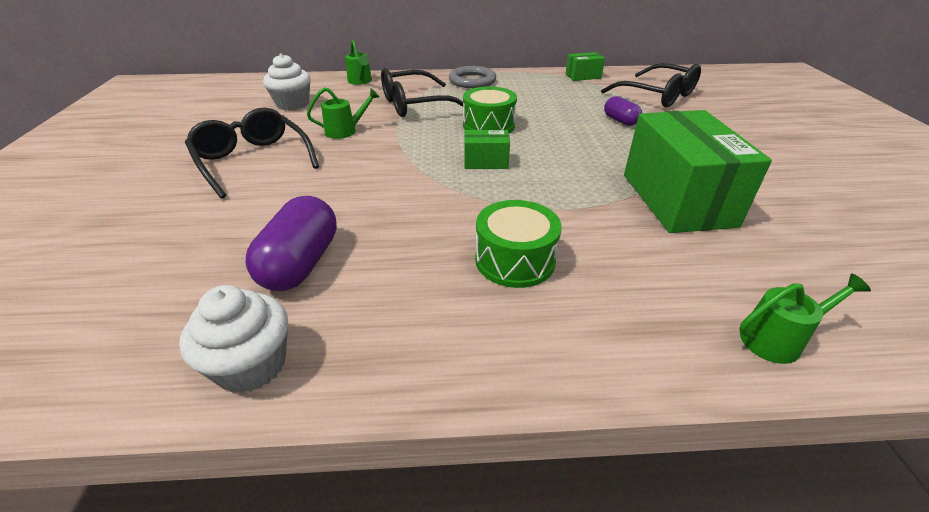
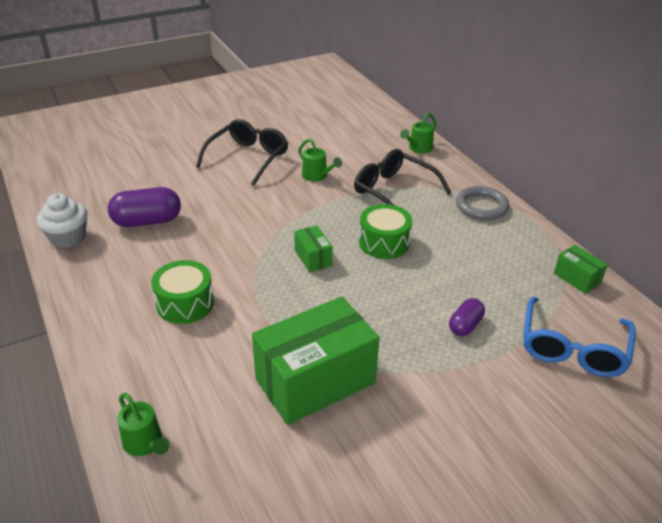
camera: 65 degrees right, 0 degrees up
(293, 104) = (344, 136): white cupcake -> none
(657, 95) = (572, 348): black glasses -> blue glasses

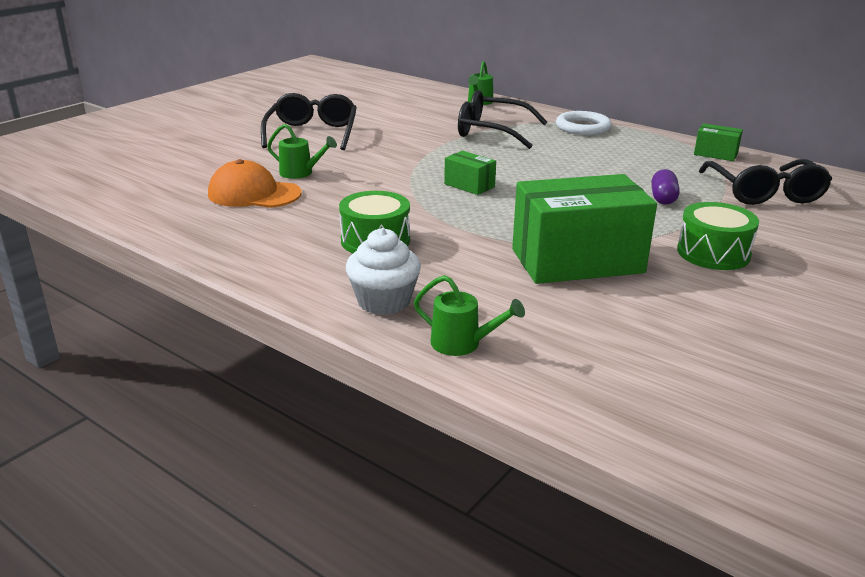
camera: 25 degrees left, 10 degrees down
(68, 237) = (170, 222): white cupcake -> white cupcake (384, 301)
(147, 221) = (254, 194): purple capsule -> orange cap
(315, 381) = (577, 261): green box -> green box turned 45 degrees clockwise
(317, 176) = (403, 134): green watering can -> green watering can (301, 173)
(384, 242) = (524, 163): green drum -> green drum (713, 253)
(481, 206) = (583, 127): grey ring -> white ring
(572, 348) = (764, 193): blue glasses -> black glasses

